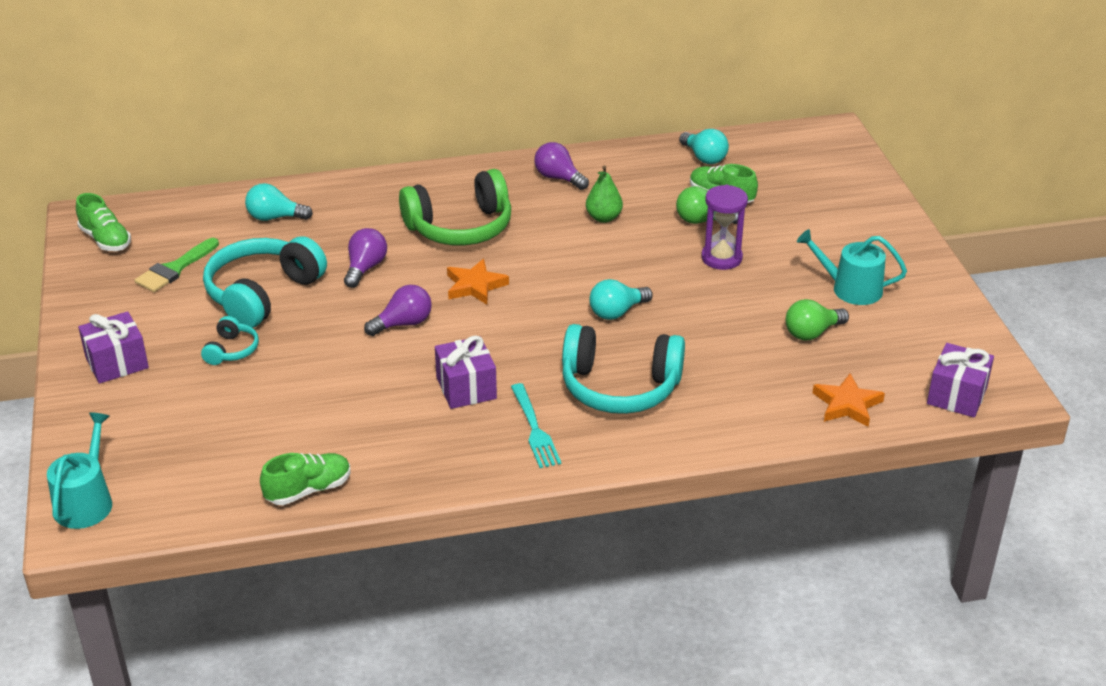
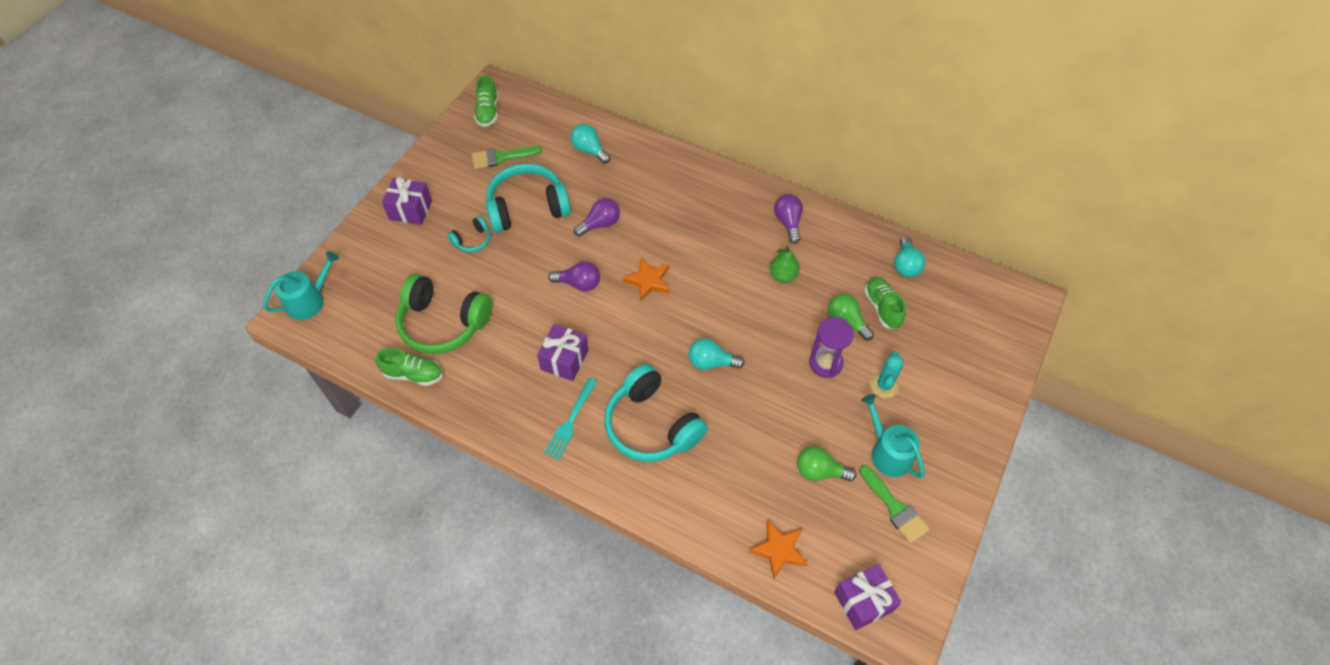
camera: 40 degrees right, 20 degrees up
(460, 227) = (686, 226): green headphones -> green headphones (443, 323)
(790, 247) = (884, 385): none -> turquoise cactus
(902, 321) = (895, 508): none -> green brush

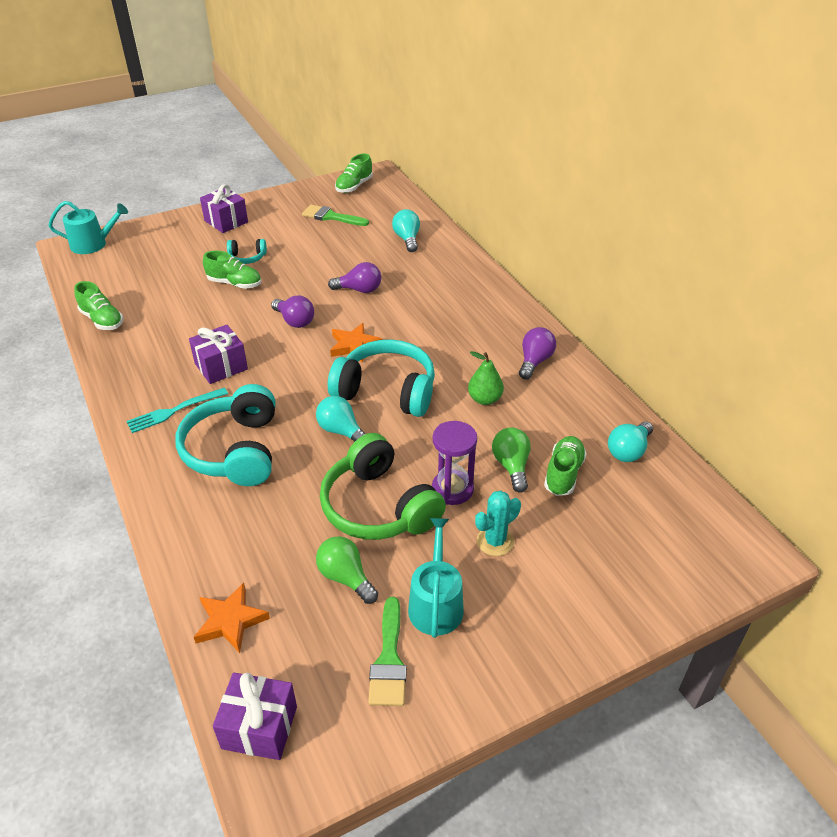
camera: 35 degrees right, 15 degrees down
(443, 323) = (162, 299): green headphones -> green headphones (379, 506)
(490, 273) = (235, 283): none -> green shoe
(527, 207) = (313, 255): turquoise headphones -> turquoise headphones (386, 391)

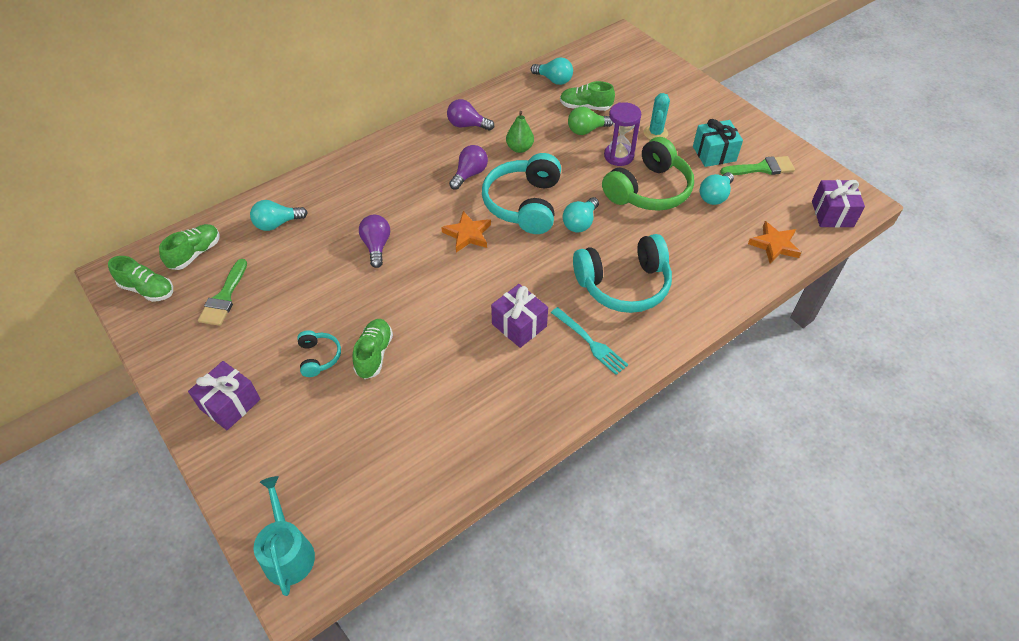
camera: 100 degrees left, 10 degrees up
(102, 320) = (462, 464): green shoe -> green shoe (195, 253)
(294, 321) = (437, 285): purple light bulb -> purple light bulb (469, 174)
(346, 577) = (715, 196): green light bulb -> turquoise light bulb
(436, 603) = (714, 153): turquoise watering can -> turquoise gift
(495, 541) = (655, 133): turquoise cactus -> turquoise cactus turned 60 degrees clockwise

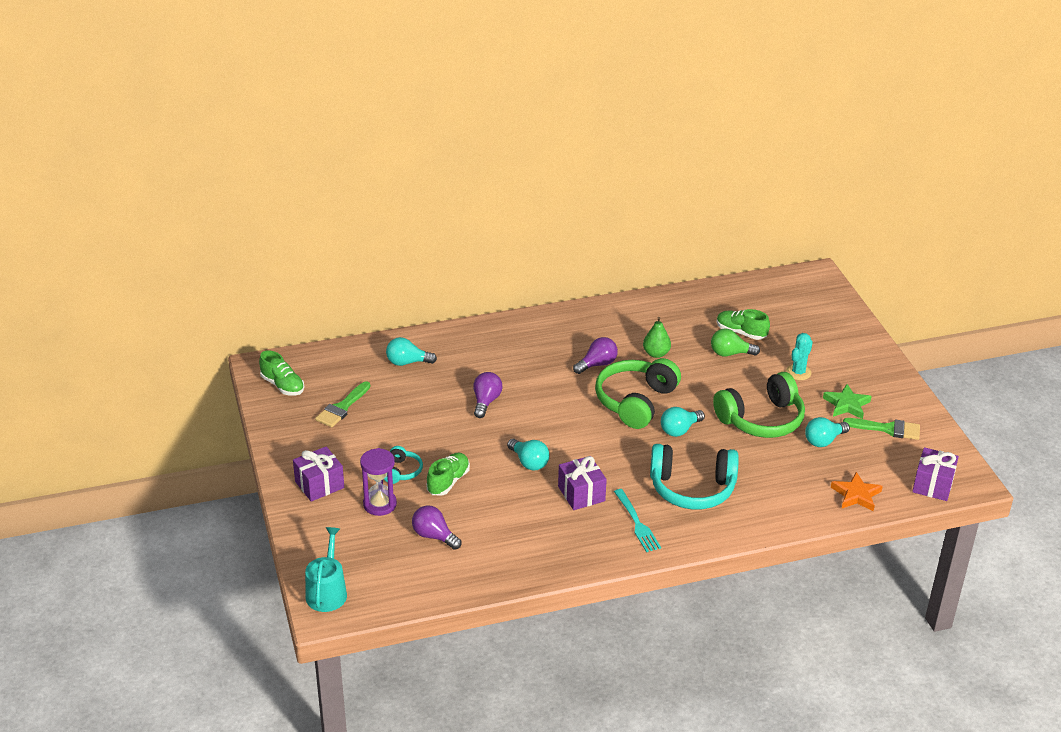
camera: 20 degrees right, 15 degrees down
(195, 253) = (330, 368): green shoe -> none
(467, 125) = (616, 321): purple light bulb -> purple light bulb (434, 536)
(468, 234) = (571, 413): orange star -> none
(524, 204) = (636, 401): turquoise headphones -> green headphones
(554, 80) = (723, 300): turquoise light bulb -> turquoise light bulb (529, 462)
(618, 156) = (749, 383): purple hourglass -> purple hourglass (380, 504)
(714, 153) = (846, 404): turquoise gift -> green star

